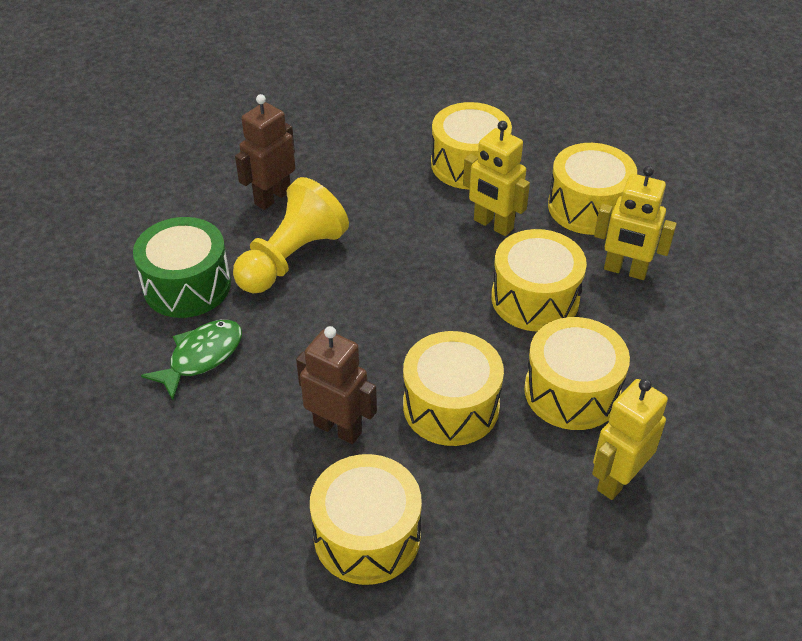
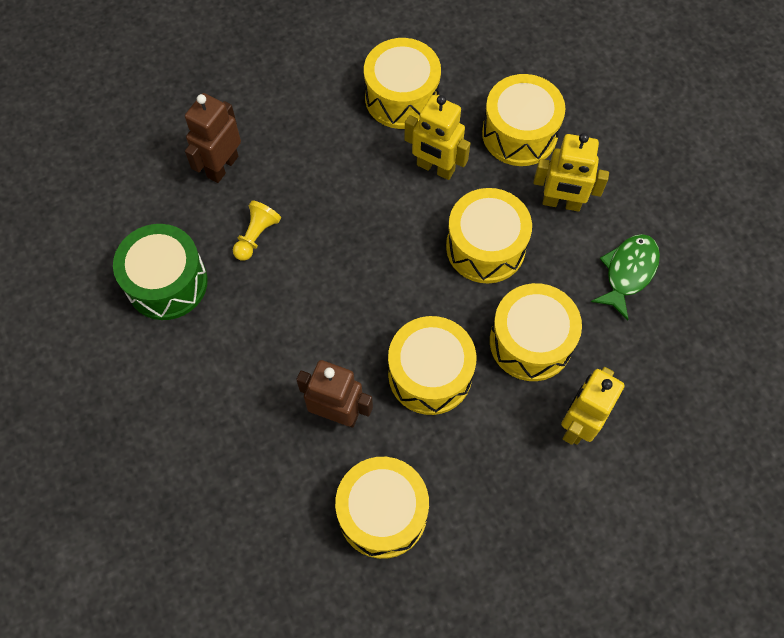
camera: 10 degrees left, 20 degrees up
(201, 357) = (200, 359): green fish -> green fish (628, 272)
(291, 258) = (256, 236): yellow pawn -> yellow pawn, size x0.51

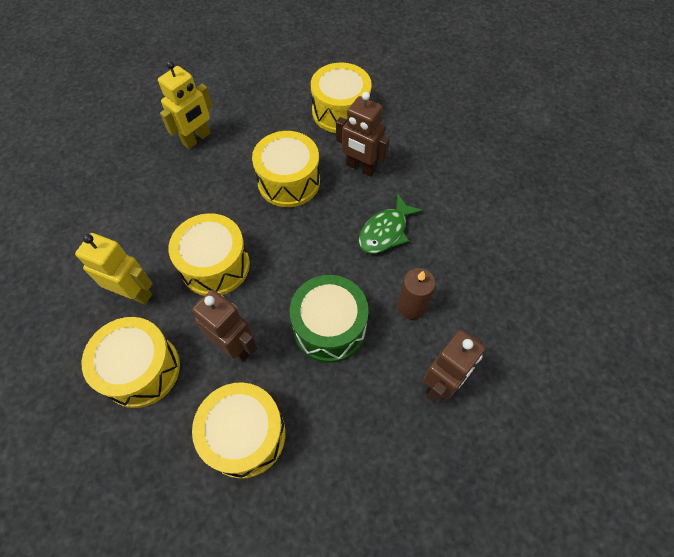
camera: 170 degrees left, 5 degrees down
(167, 282) = (490, 278): green drum -> green drum (329, 327)
(256, 236) = (411, 306): yellow pawn -> brown candle
(435, 168) = (235, 346): yellow robot -> brown robot
(530, 342) = (208, 191): yellow drum -> none
(628, 272) = (110, 228): green fish -> green fish (385, 231)

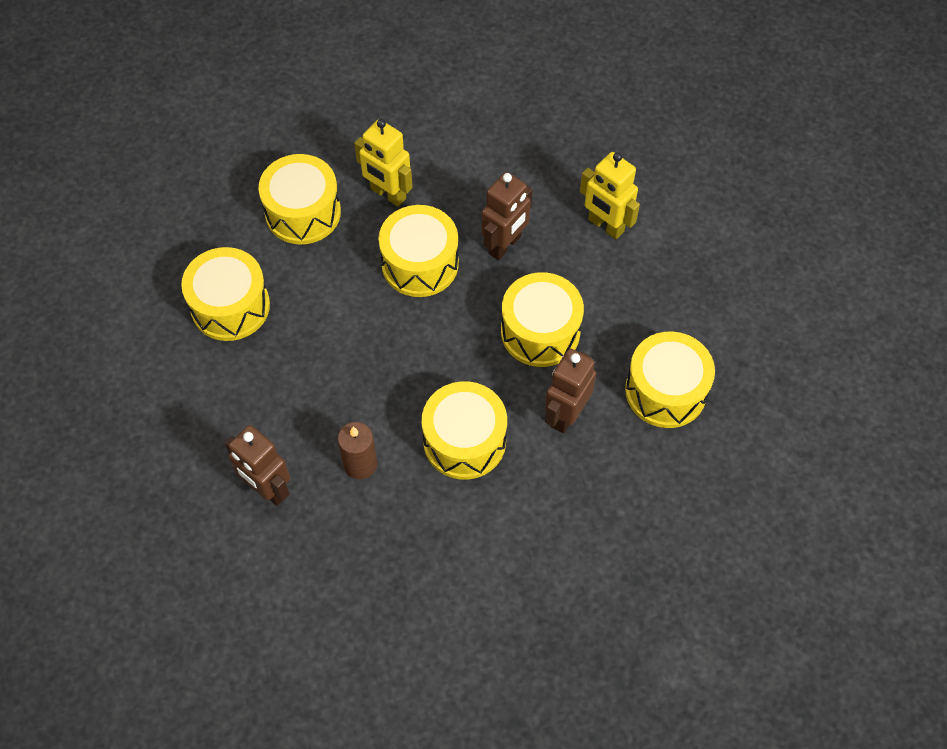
camera: 90 degrees right, 0 degrees up
(135, 293) = (388, 194): yellow robot -> yellow robot turned 105 degrees clockwise
(235, 346) = (323, 290): brown robot -> brown robot (505, 245)
(329, 327) = (339, 379): green drum -> none
(385, 231) = (464, 441): green fish -> yellow drum

